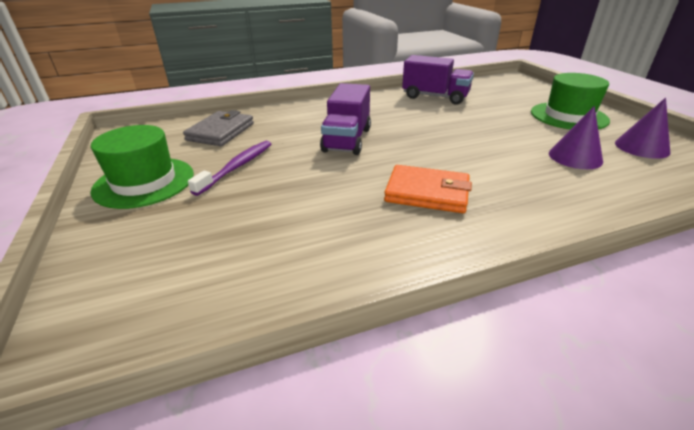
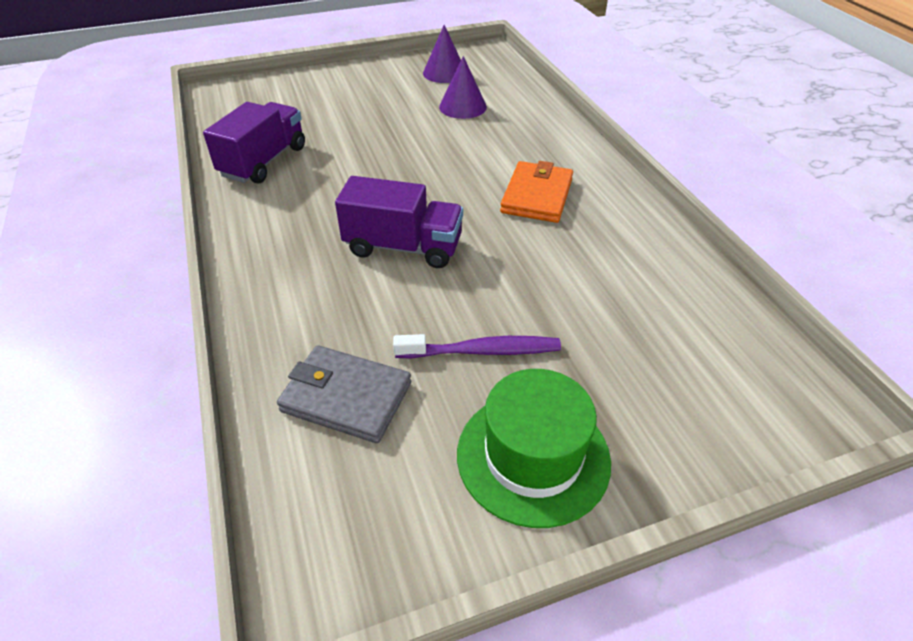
camera: 90 degrees left, 10 degrees up
(237, 167) = (482, 351): purple toothbrush -> purple toothbrush turned 150 degrees clockwise
(568, 116) = (363, 87): green hat -> none

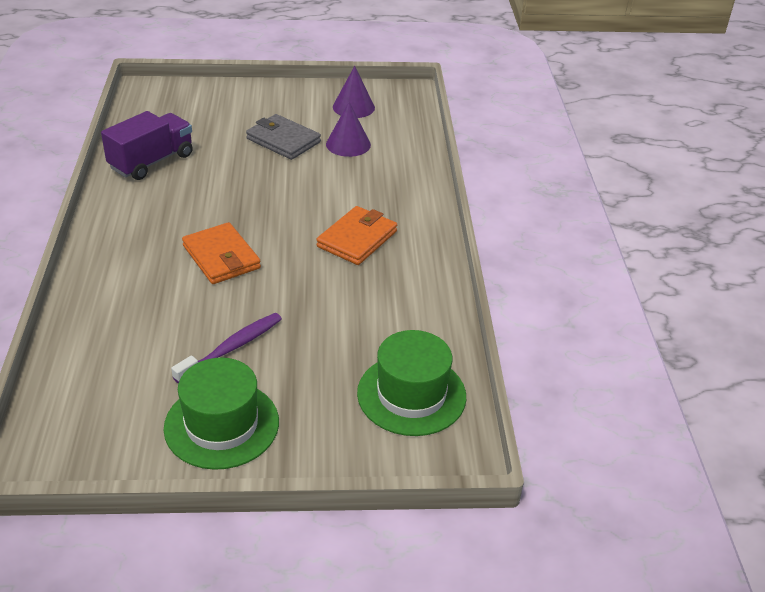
camera: 15 degrees right, 5 degrees down
(346, 397) = (118, 354): grey wallet -> grey wallet (283, 140)
(403, 247) = (221, 257): purple truck -> orange wallet
(482, 351) = (232, 348): purple toothbrush -> purple toothbrush turned 60 degrees counterclockwise
(720, 354) = (411, 394): none -> green hat

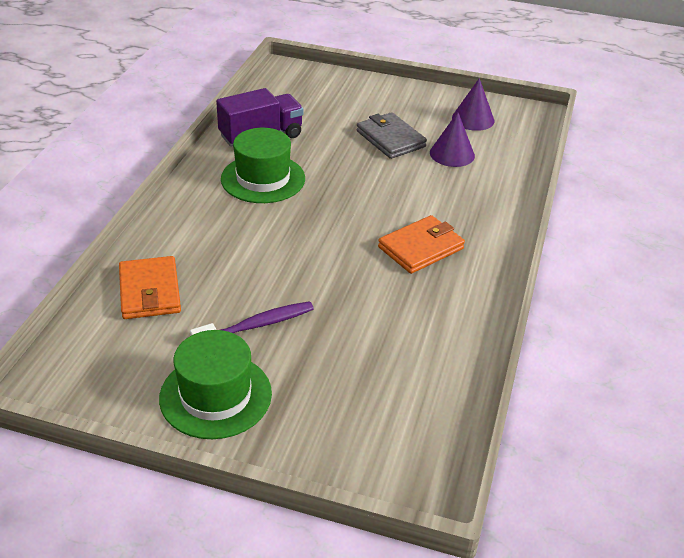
camera: 20 degrees right, 0 degrees up
(221, 257) = (284, 237): orange wallet -> orange wallet (149, 291)
(411, 394) = (408, 414): green hat -> green hat (263, 179)

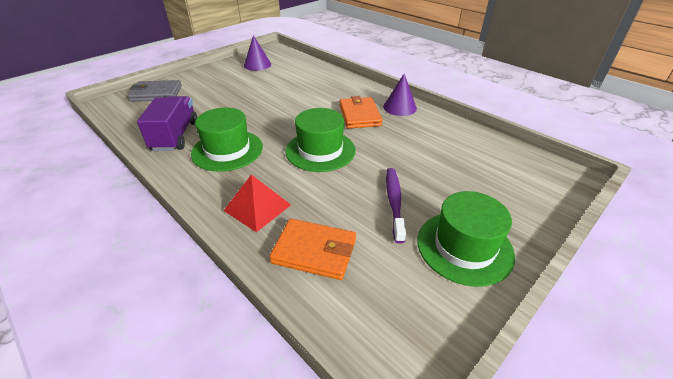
camera: 60 degrees left, 0 degrees up
(187, 235) = (257, 207): none -> red pyramid
(313, 242) = (320, 150): none -> green hat
(390, 139) = (244, 92): grey wallet -> grey wallet (156, 94)
(452, 154) = (282, 80): purple cone -> purple cone (399, 107)

